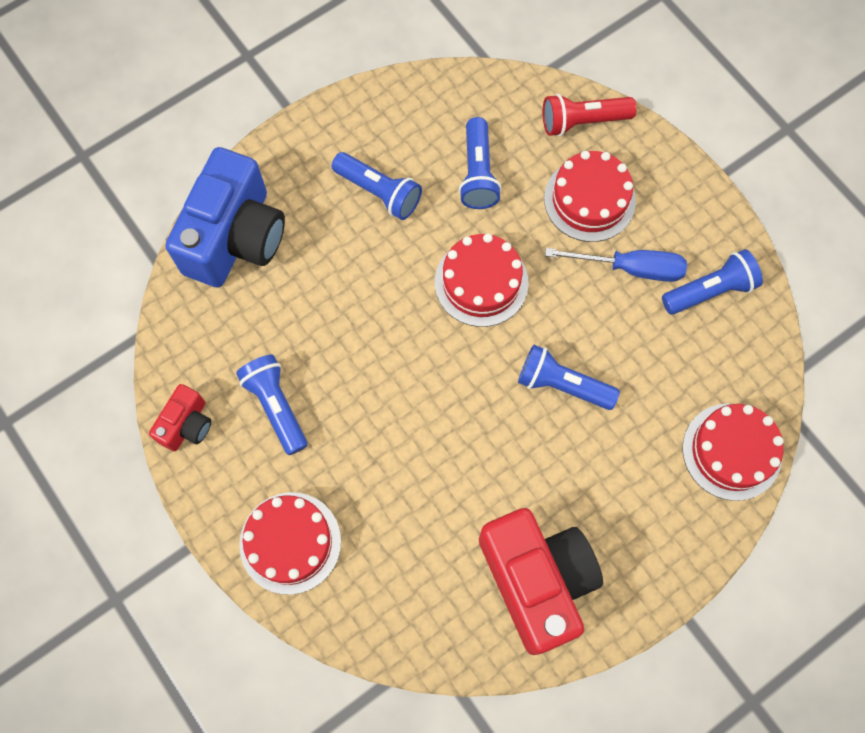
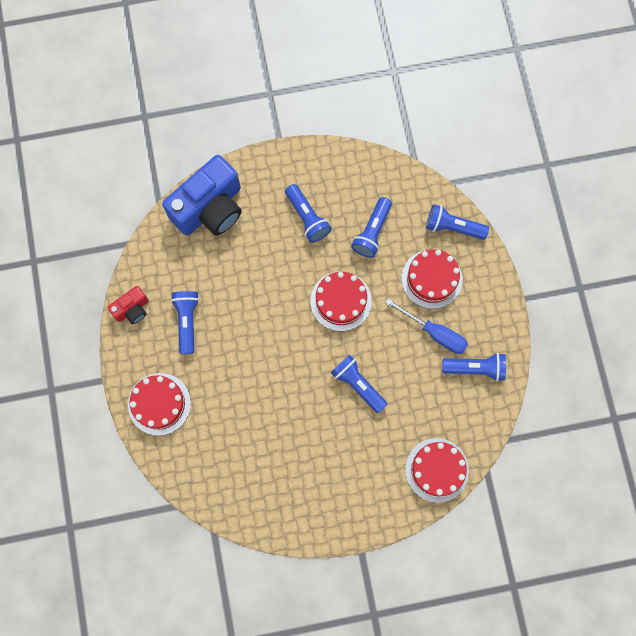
camera: 25 degrees right, 5 degrees up
(537, 581) = (286, 490): red camera -> none
(582, 121) = (453, 227): red flashlight -> blue flashlight

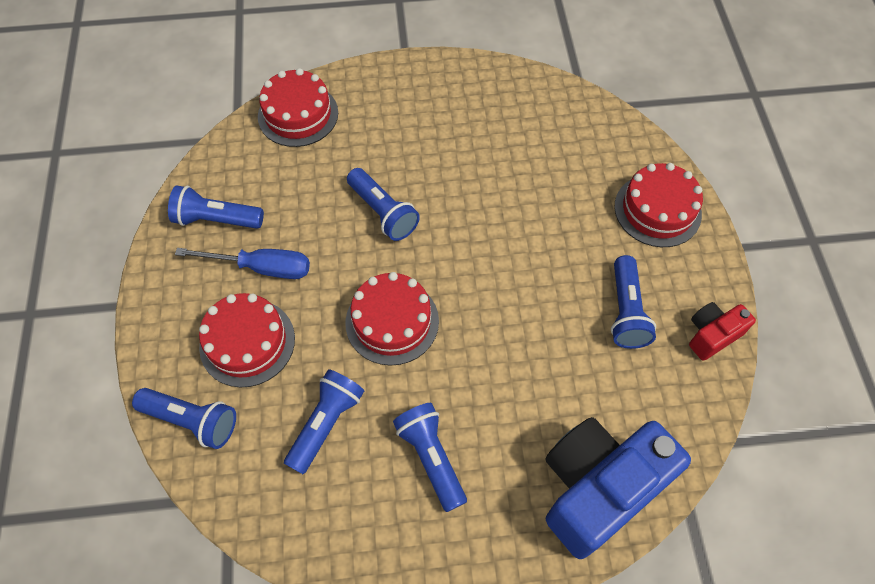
camera: 175 degrees left, 15 degrees down
(434, 333) = (261, 268): blue screwdriver -> blue screwdriver turned 150 degrees clockwise

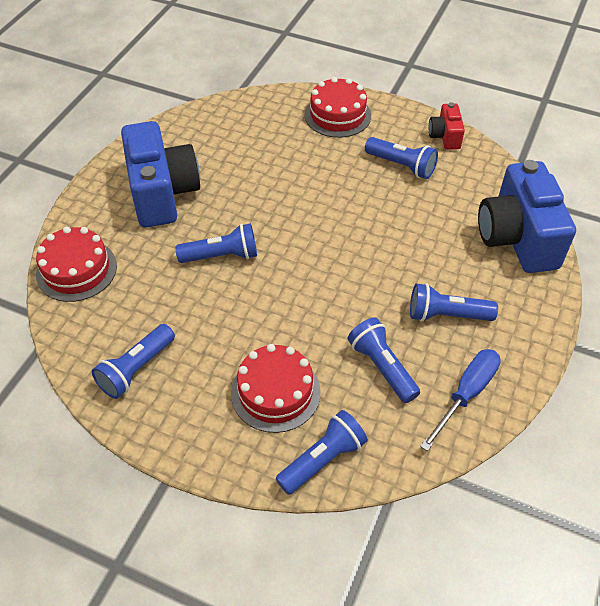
camera: 60 degrees left, 10 degrees down
(261, 268) = (211, 355): blue screwdriver -> blue screwdriver (466, 394)
(392, 321) = (322, 291): red cake -> none
(429, 123) = (162, 193): none -> blue camera

